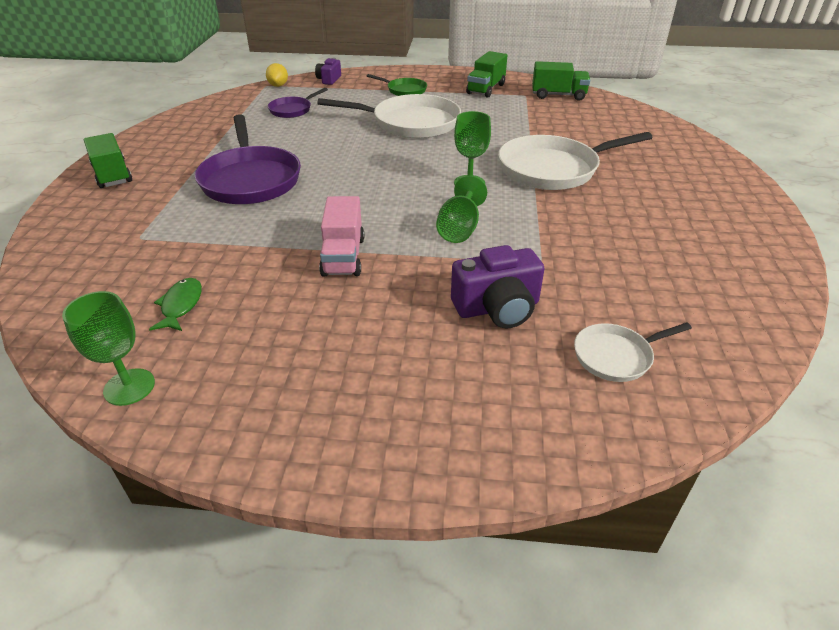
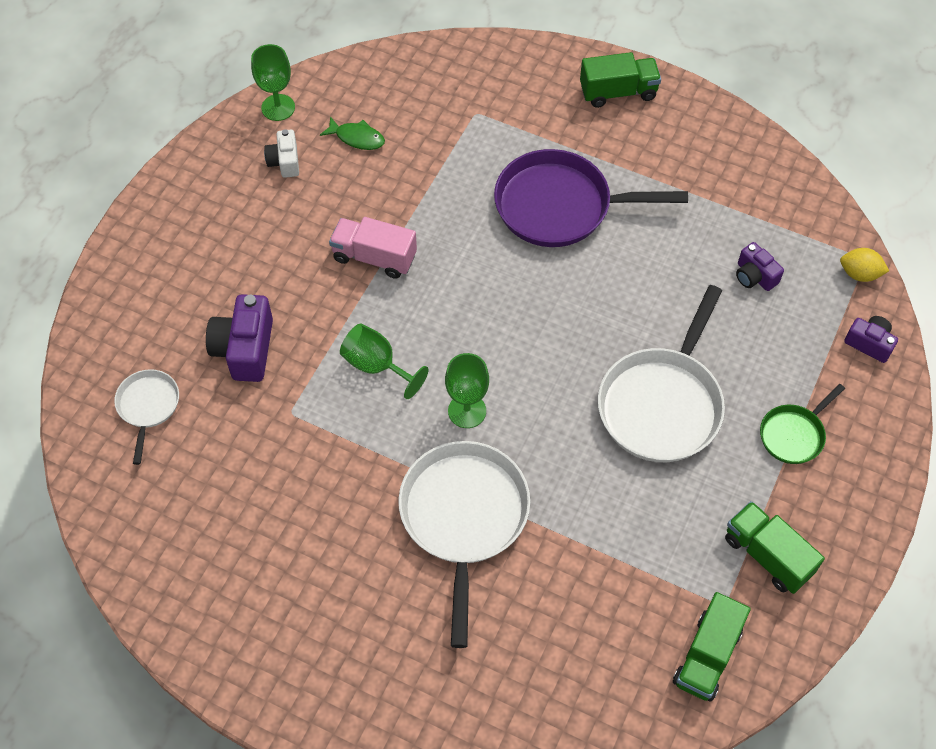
camera: 110 degrees right, 20 degrees up
(227, 353) = (284, 161): none -> white camera
(292, 110) = (754, 276): purple pan -> purple camera

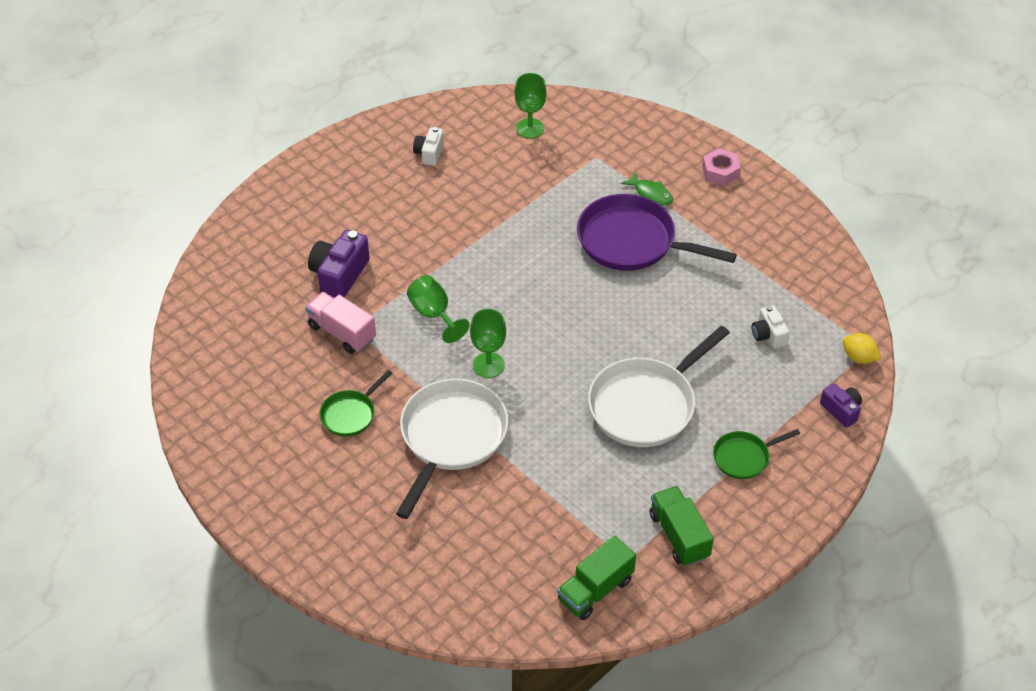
camera: 20 degrees right, 10 degrees down
(148, 406) = (250, 293): white pan -> none
(278, 107) = (442, 114): green goblet -> green goblet (530, 128)
(334, 526) = (350, 414): none -> green pan
(357, 138) = (493, 151): green fish -> green fish (651, 194)
(374, 257) = (467, 238): pink truck -> pink truck (342, 332)
(618, 92) = (720, 171): green truck -> pink nut
(754, 276) = (768, 335): purple camera -> white camera

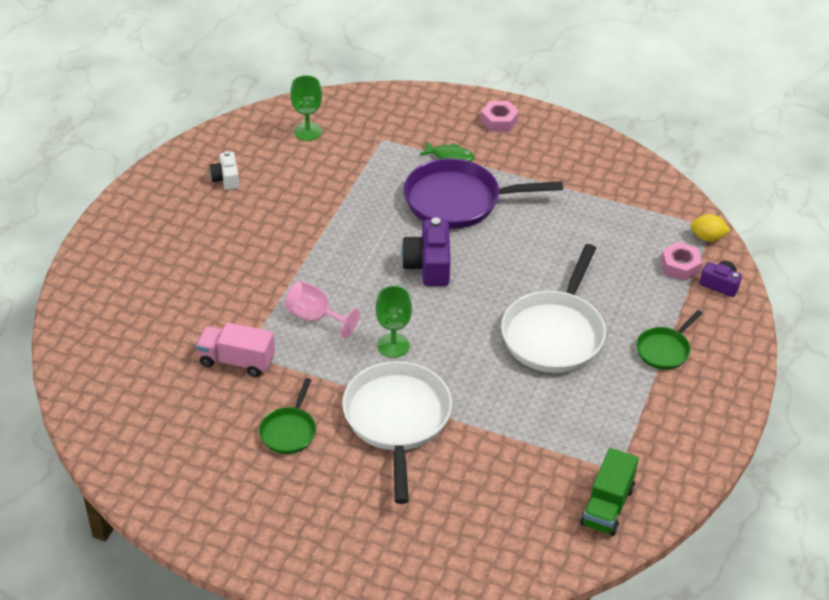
camera: 25 degrees left, 5 degrees down
(339, 275) = (203, 310): purple camera -> purple camera (428, 265)
(434, 314) = (315, 317): green goblet -> pink goblet
(679, 536) = (650, 434): green truck -> none
(768, 335) = (622, 242): white camera -> none
(812, 378) = (680, 266): none -> pink nut

